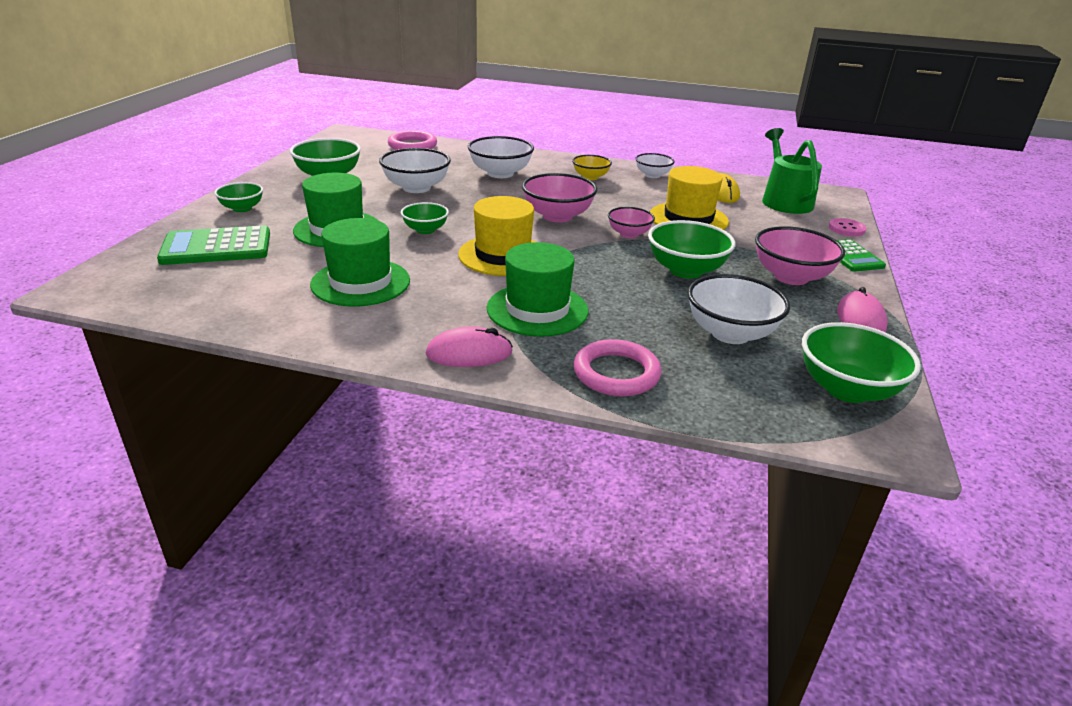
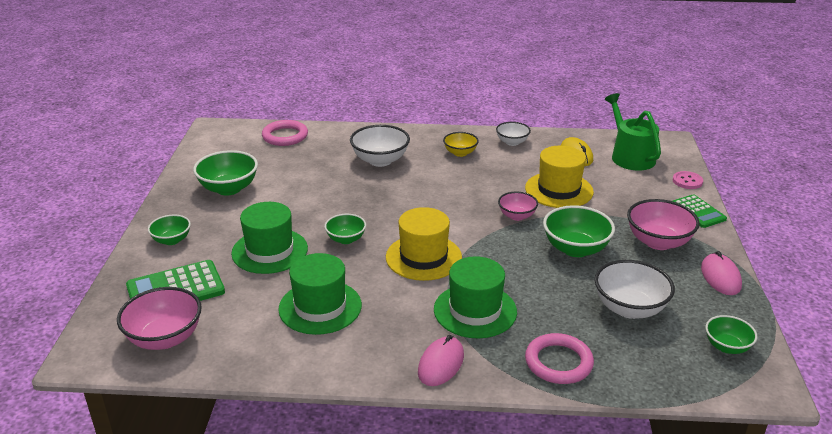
camera: 10 degrees left, 0 degrees up
(416, 188) = (314, 190): white bowl -> none
(469, 353) = (441, 364): pink mouse -> pink mouse turned 45 degrees counterclockwise
(557, 216) = (450, 205): pink bowl -> pink bowl (165, 338)
(847, 389) = (727, 347): green bowl -> green bowl, size x0.60

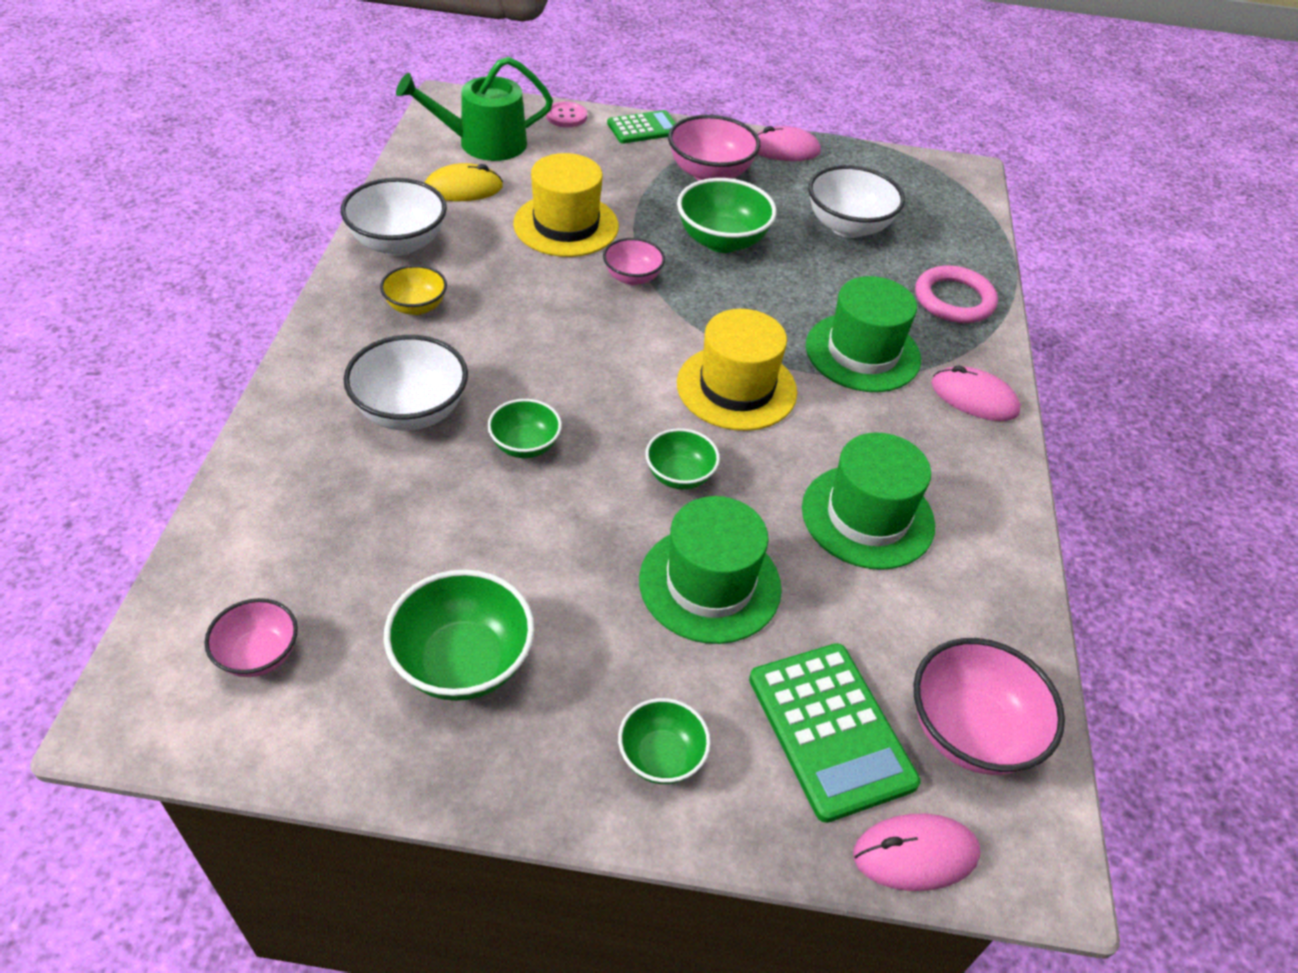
camera: 90 degrees left, 15 degrees up
(102, 314) = (915, 854): none -> pink mouse
(237, 146) = (259, 655): none -> pink bowl
(285, 136) = (242, 561): pink ring -> none
(512, 142) = (398, 243): white bowl -> white bowl, size x1.66
(727, 347) = (908, 179): green bowl -> green bowl (525, 445)

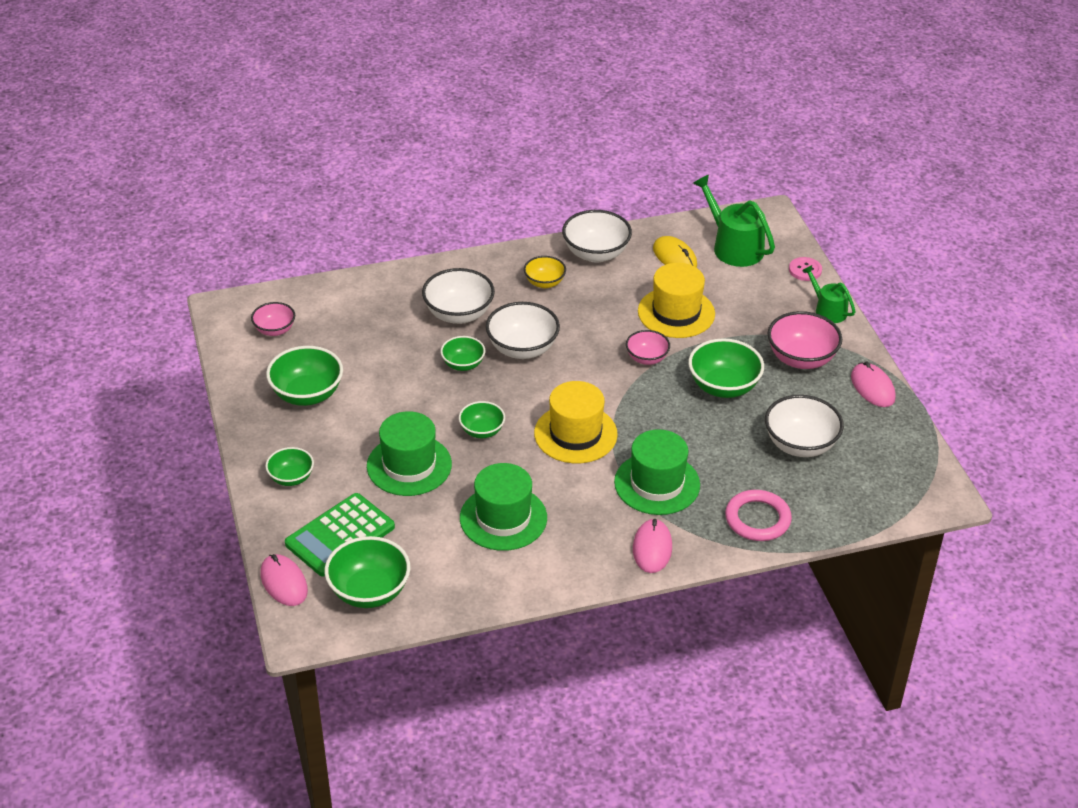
camera: 70 degrees right, 5 degrees down
(535, 375) = (522, 349): none -> white bowl
(643, 128) = (828, 310): green calculator -> green watering can
(970, 732) = (369, 591): pink bowl -> green bowl

